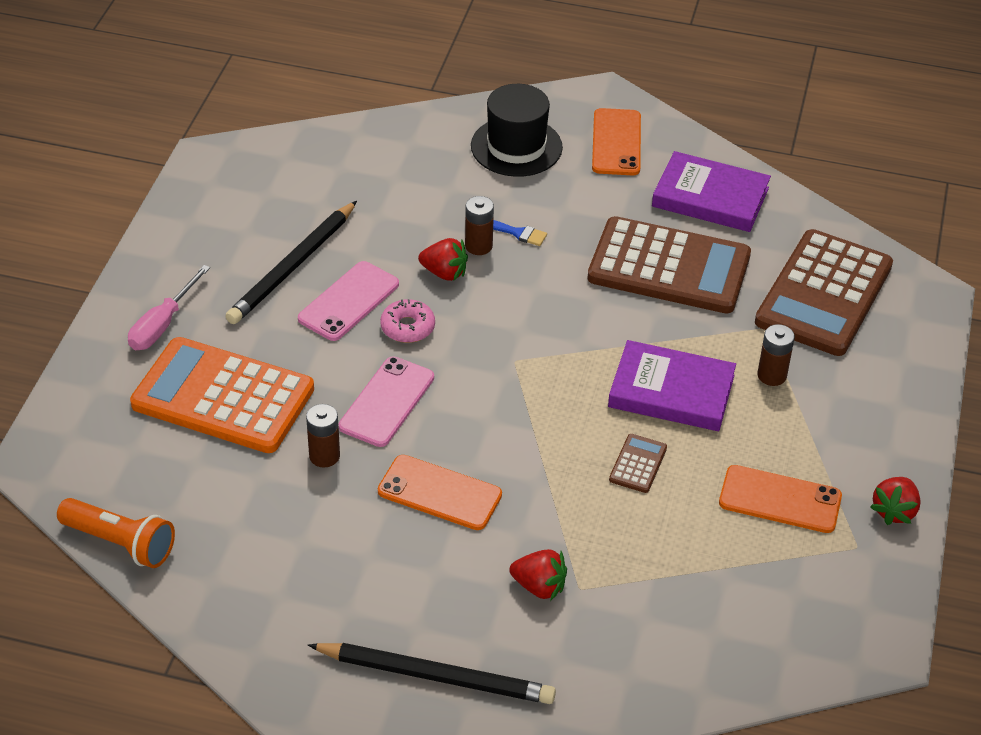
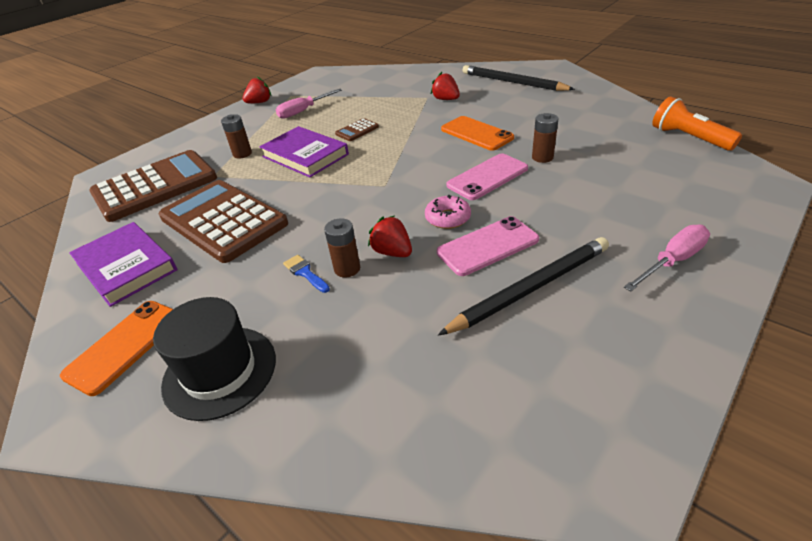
camera: 150 degrees left, 5 degrees down
(223, 397) = (613, 199): orange calculator -> none
(780, 499) = (303, 111): orange phone -> pink screwdriver

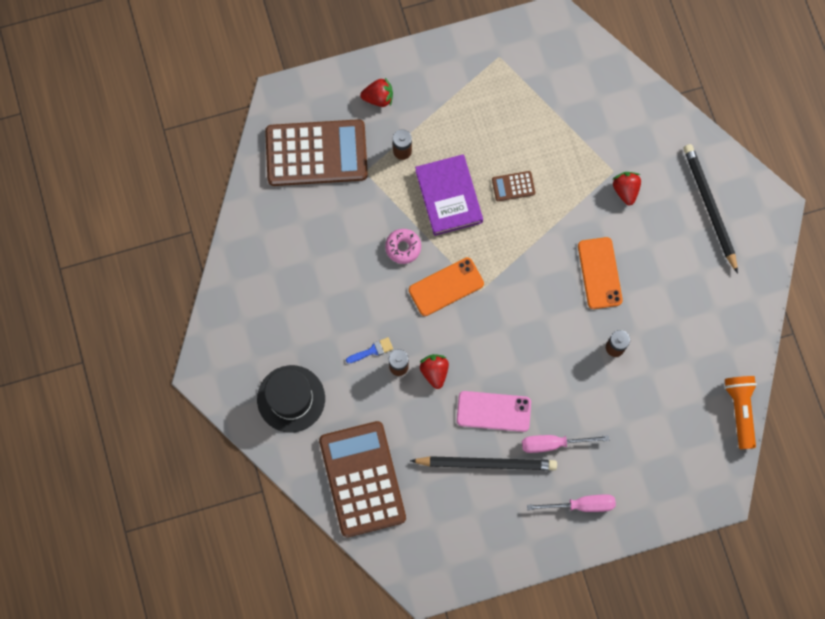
camera: 30 degrees right, 35 degrees up
(125, 346) = (248, 339): orange phone -> orange phone (446, 286)
(126, 267) = (267, 256): purple book -> none
(223, 221) = (347, 248): brown calculator -> brown calculator (362, 479)
(259, 102) = (463, 49): red strawberry -> red strawberry (378, 98)
(303, 111) = (491, 106): pink screwdriver -> pink screwdriver (553, 443)
(305, 273) = (372, 350): blue brush -> blue brush turned 75 degrees clockwise
(448, 218) = (492, 365): pink donut -> pink donut (403, 247)
(487, 177) = (555, 340): pink phone -> none

